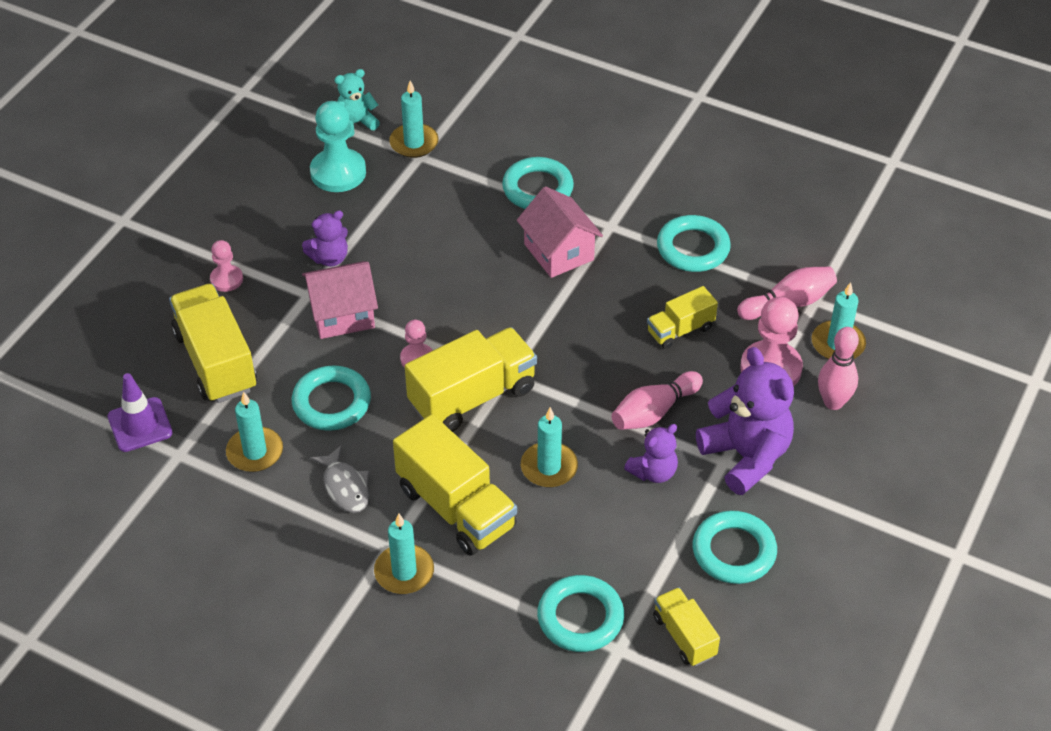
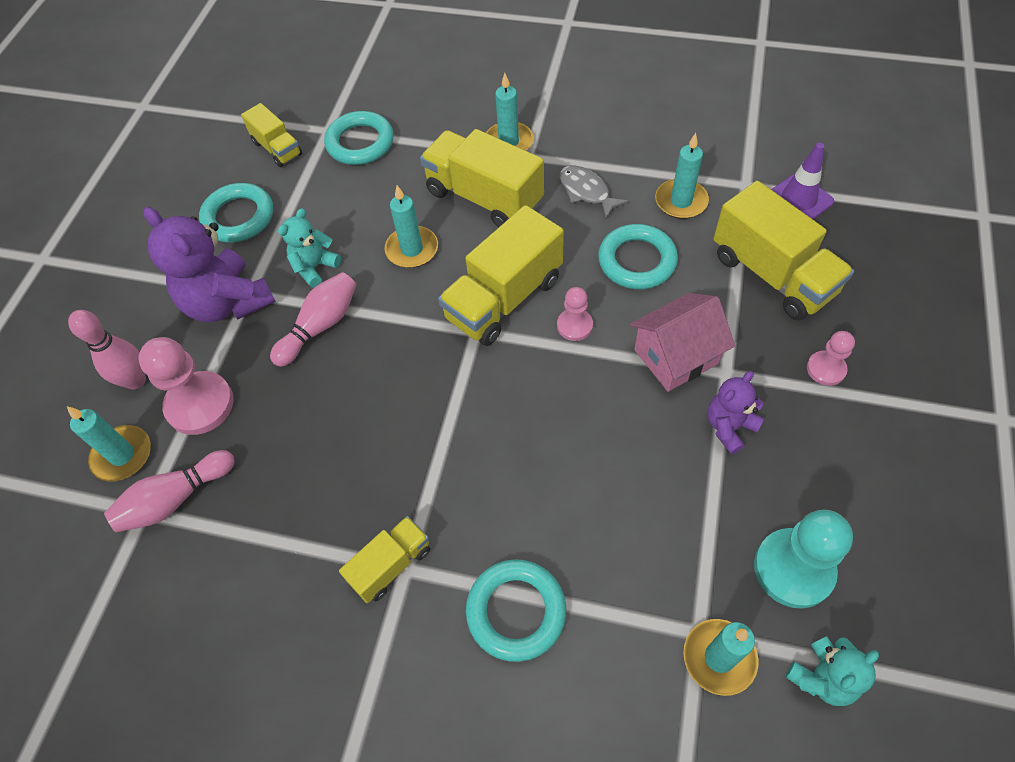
camera: 170 degrees right, 10 degrees up
(559, 252) = (461, 507): pink house -> none
(653, 472) = (315, 267): purple teddy bear -> turquoise teddy bear
(680, 330) = (301, 429): yellow truck -> yellow truck (391, 565)
(693, 248) = (294, 557): turquoise ring -> none

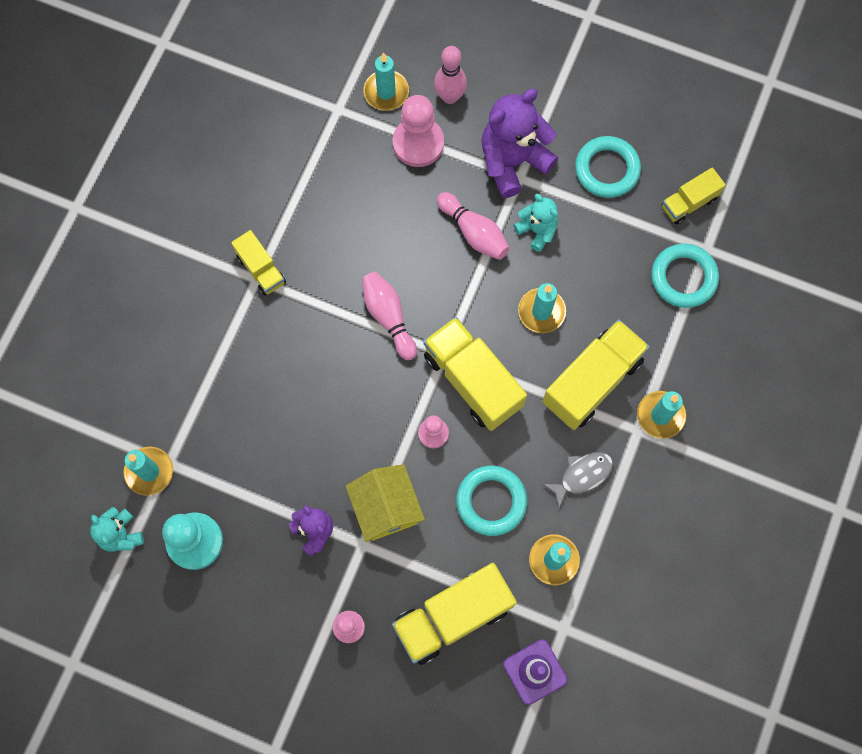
camera: 95 degrees right, 15 degrees up
(175, 499) = (343, 129): pink bowling pin -> pink bowling pin (388, 317)
(516, 611) = (210, 347): turquoise ring -> none
(676, 356) = (386, 508): pink house -> yellow house

